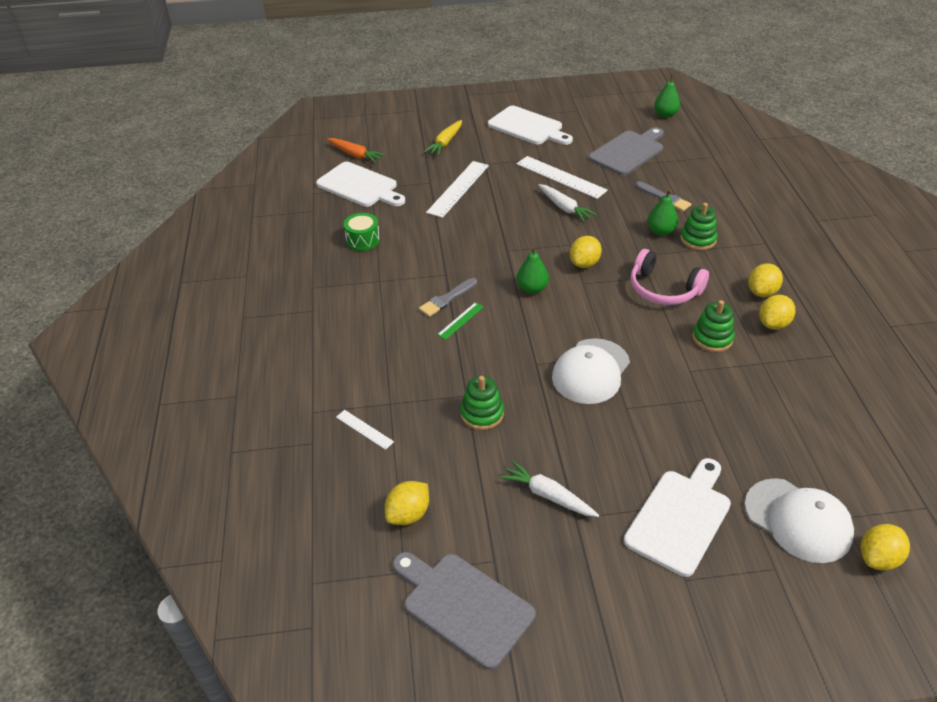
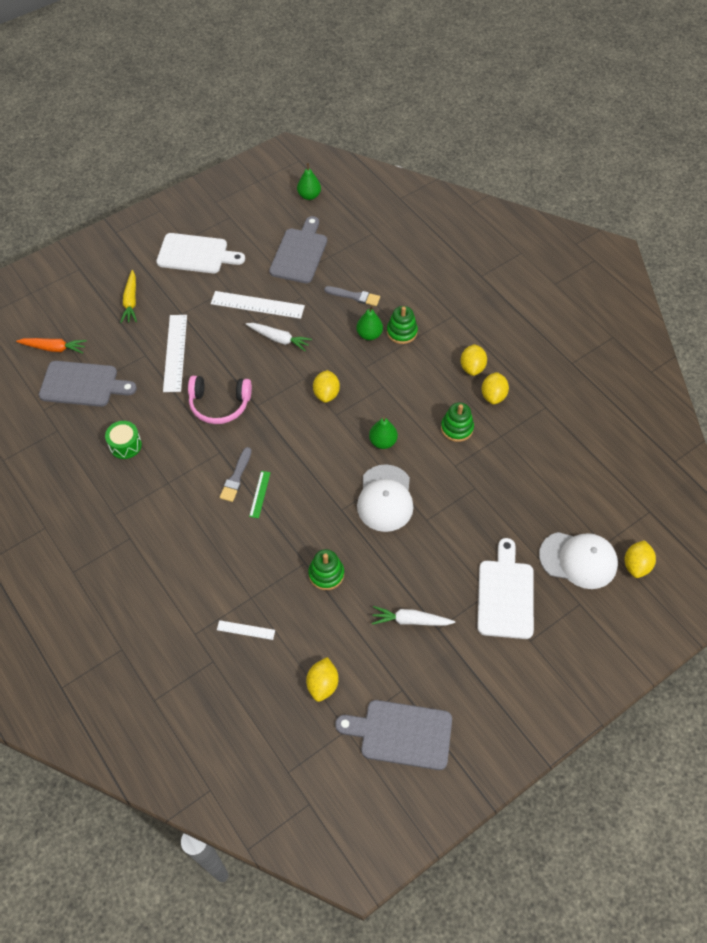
camera: 30 degrees left, 15 degrees up
(360, 186) = (83, 384): white cutting board -> grey cutting board
(532, 289) = (298, 437): green pear -> green pear (383, 442)
(663, 289) = (400, 395): pink headphones -> pink headphones (219, 404)

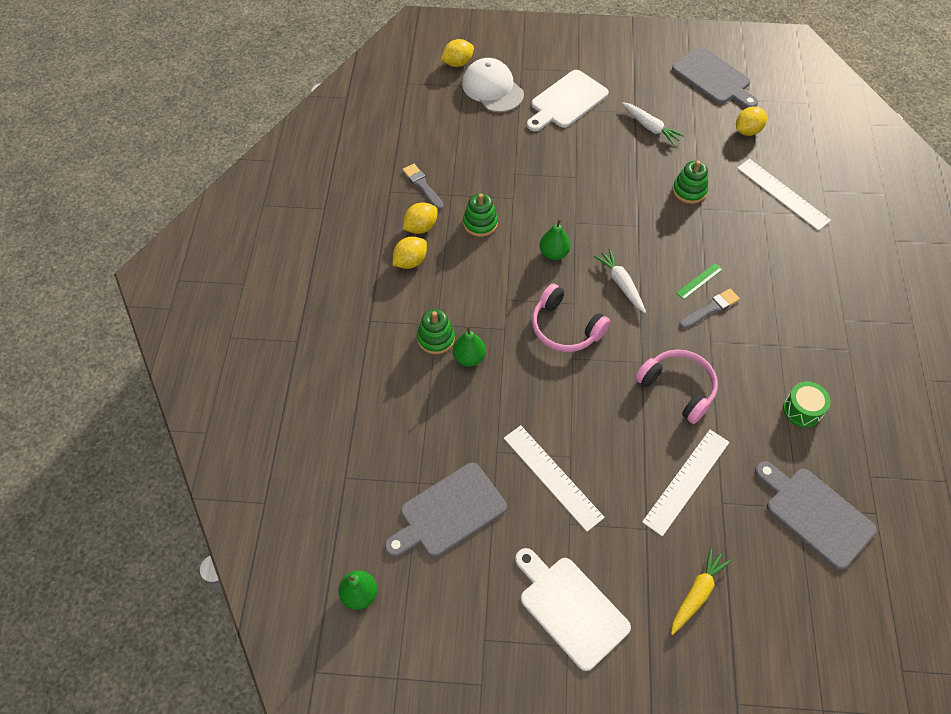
camera: 140 degrees left, 0 degrees up
(54, 348) = (829, 591): orange carrot -> none
(246, 630) = (782, 194): white ruler -> white ruler, size x1.97
(279, 339) = (563, 418): white carrot -> white carrot (621, 284)
(326, 394) = (565, 328): yellow lemon -> pink headphones
(354, 296) = (442, 411): grey brush -> grey brush (422, 185)
(385, 498) = (594, 211): white cap -> none

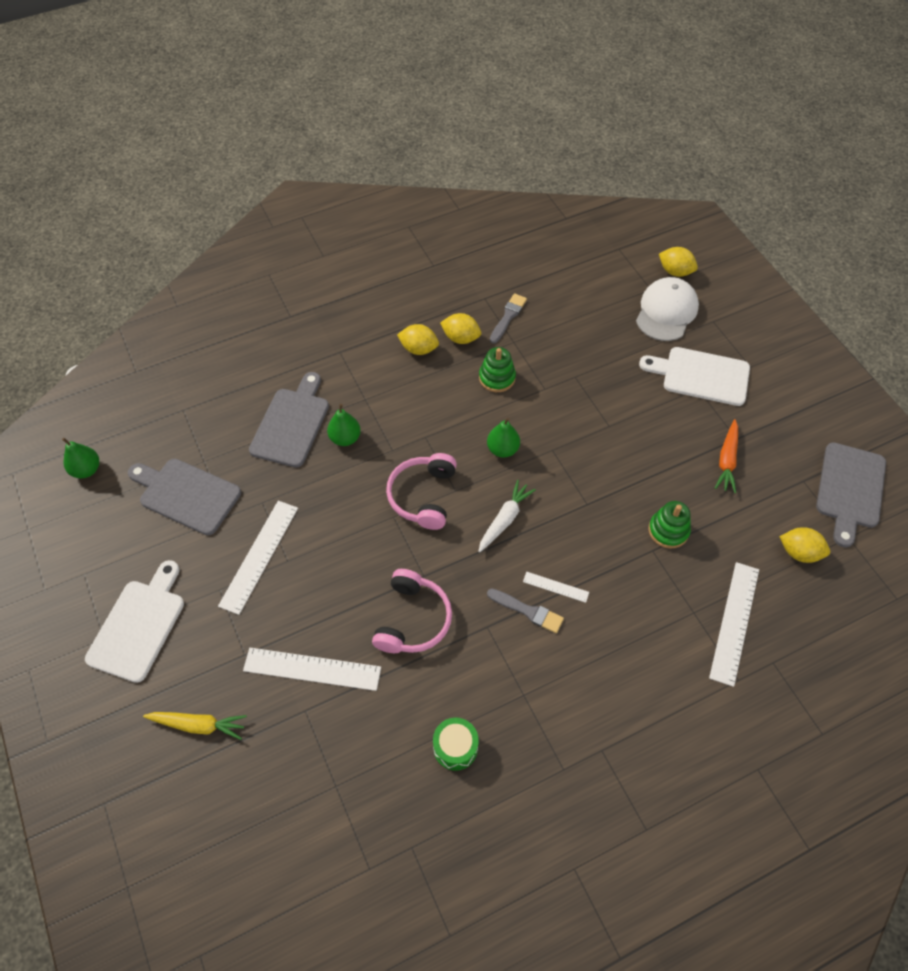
camera: 60 degrees right, 0 degrees up
(436, 338) = (350, 405): green stacking toy -> none
(650, 127) = (727, 460): white carrot -> orange carrot
(699, 281) = (555, 587): green ruler -> white ruler
(815, 514) = (337, 805): grey cutting board -> grey cutting board (292, 424)

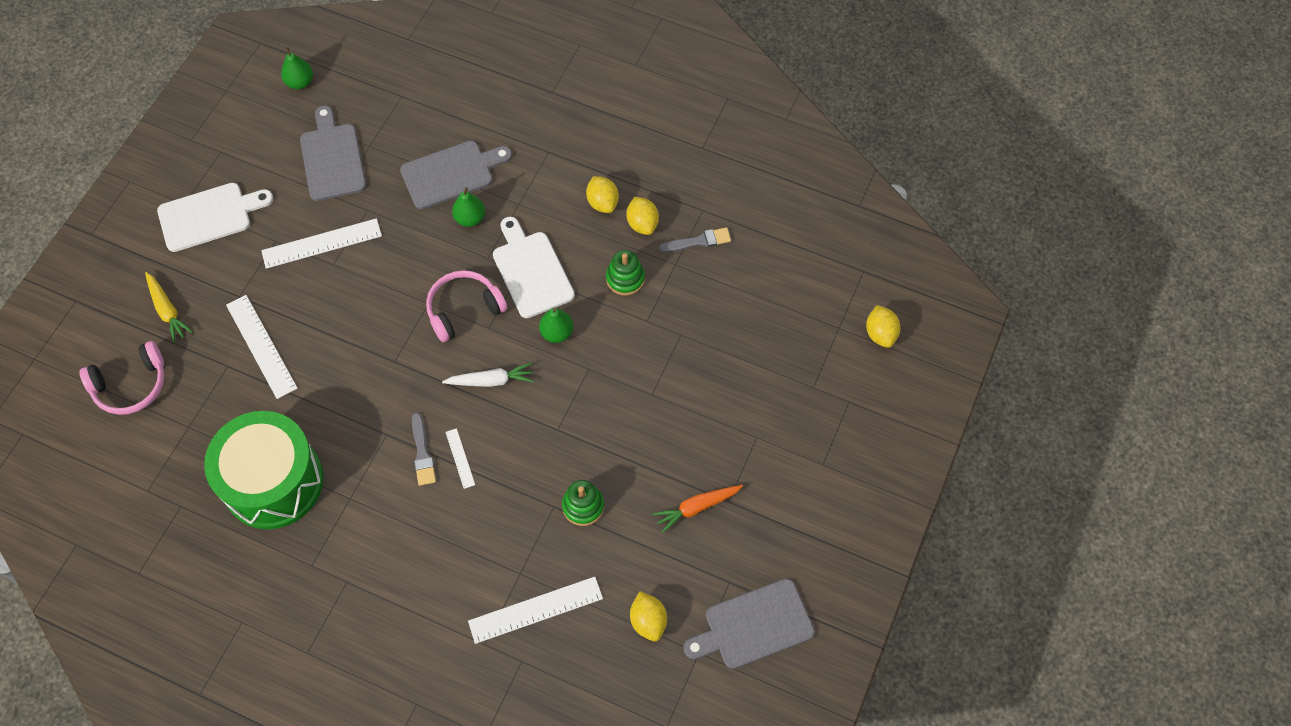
camera: 50 degrees right, 5 degrees up
(413, 620) = (352, 381): pink headphones -> pink headphones (131, 385)
(455, 747) = (273, 481): green drum -> green drum, size x2.46
(666, 311) = (823, 357): white cap -> none
(701, 375) = (774, 430): white cutting board -> white cutting board (531, 271)

